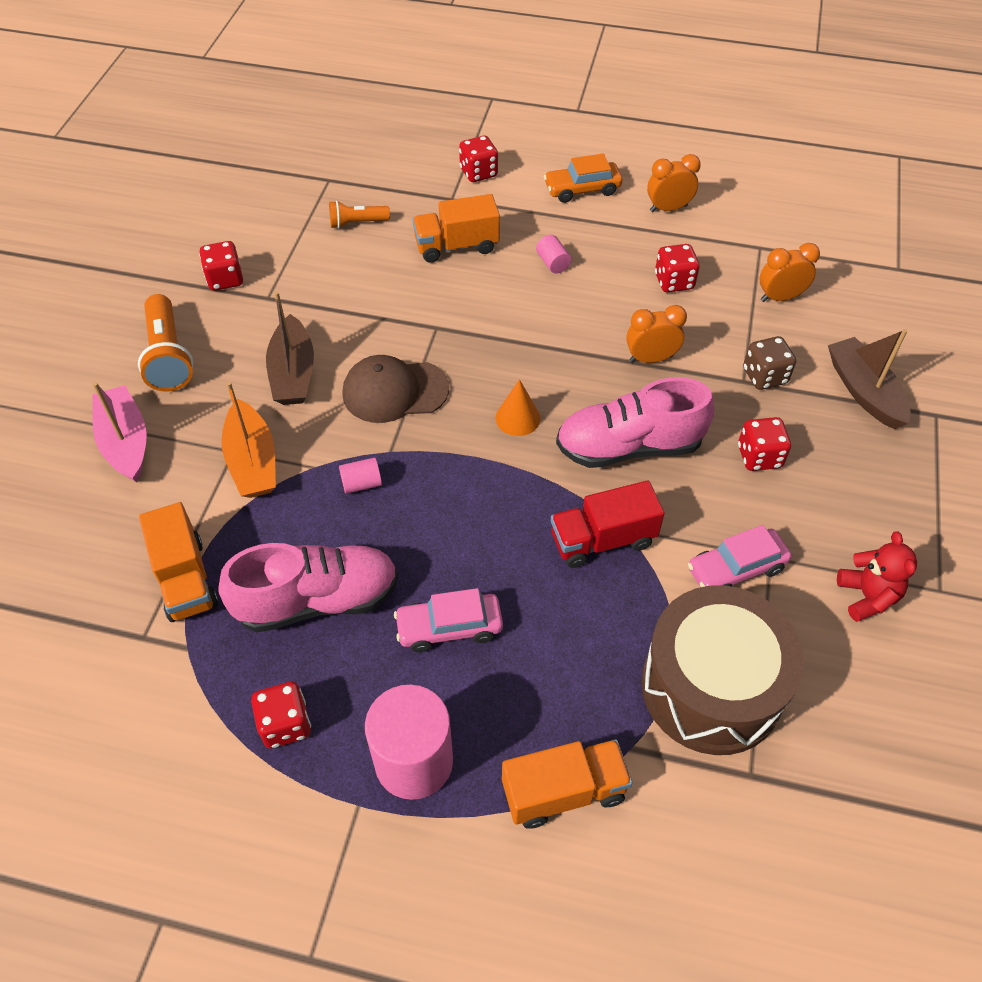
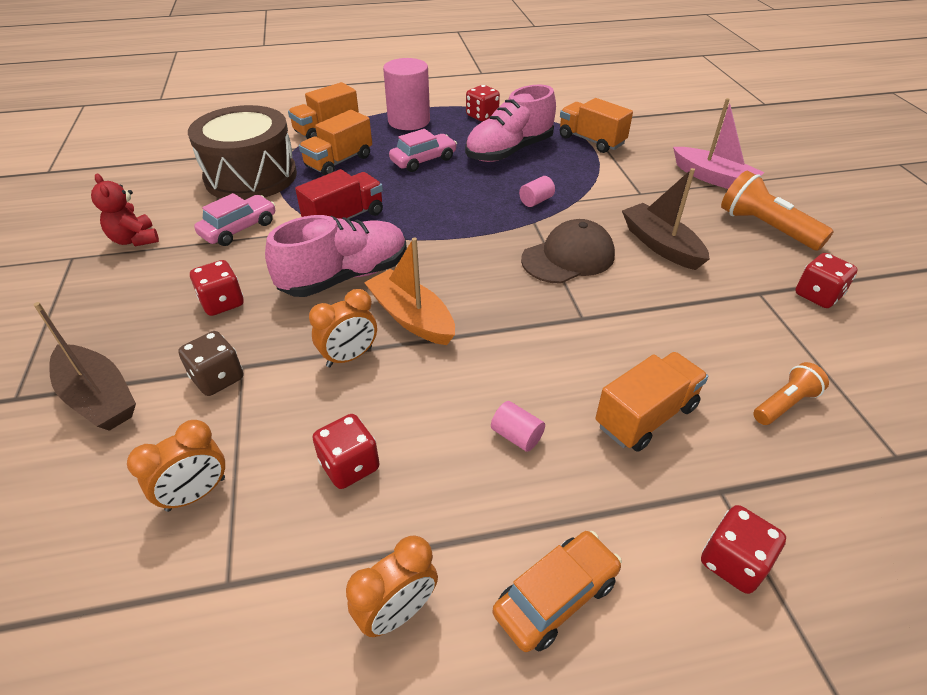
camera: 155 degrees right, 10 degrees down
(253, 461) = (621, 192): orange boat -> orange boat (411, 317)
(518, 418) = (452, 269): orange cone -> none
(572, 675) = (339, 161): none -> orange truck

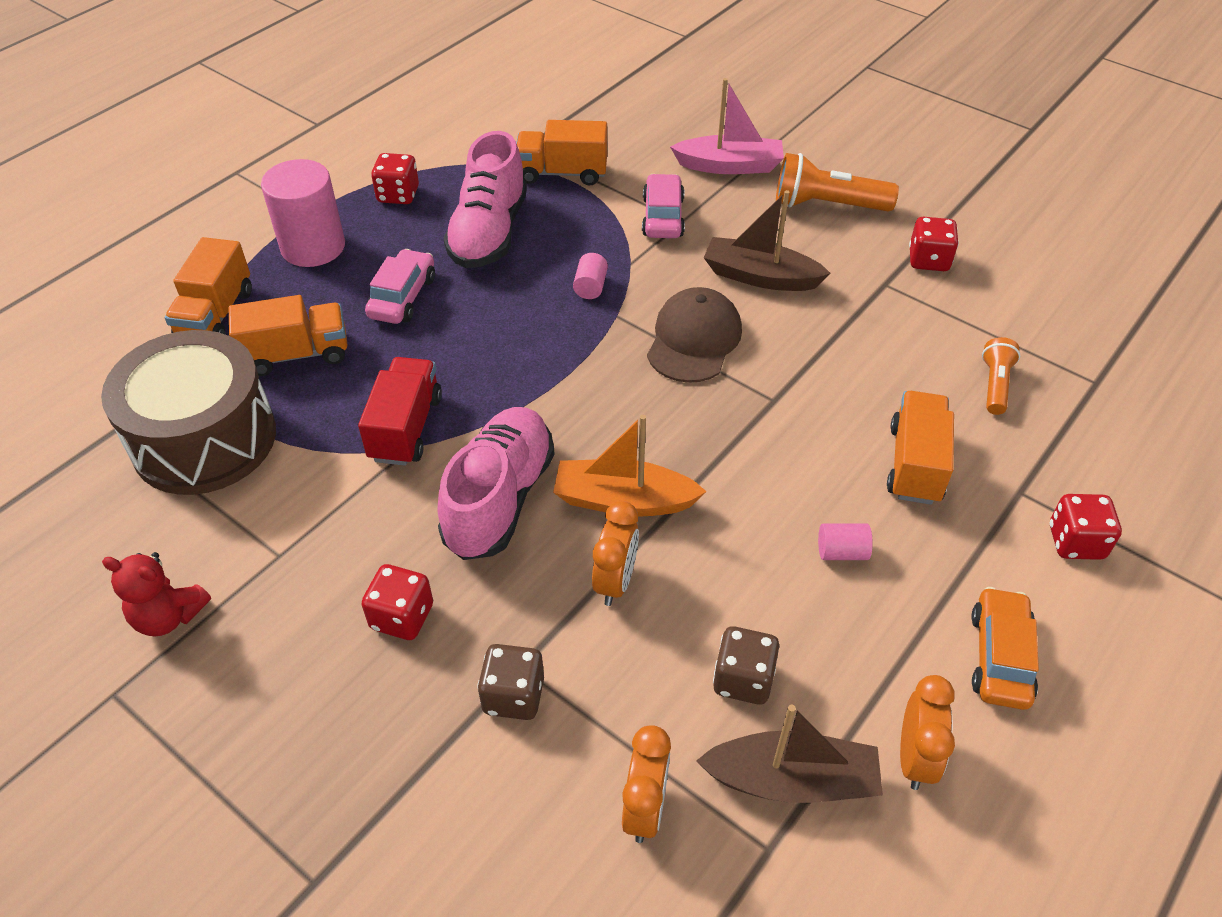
camera: 40 degrees left, 5 degrees up
(98, 398) = (413, 808): brown boat -> brown boat (791, 780)
(239, 229) = (291, 518): pink car -> pink car (663, 217)
(339, 161) = (297, 354): orange truck -> orange truck turned 105 degrees counterclockwise
(349, 465) = (743, 679): red dice -> brown dice

